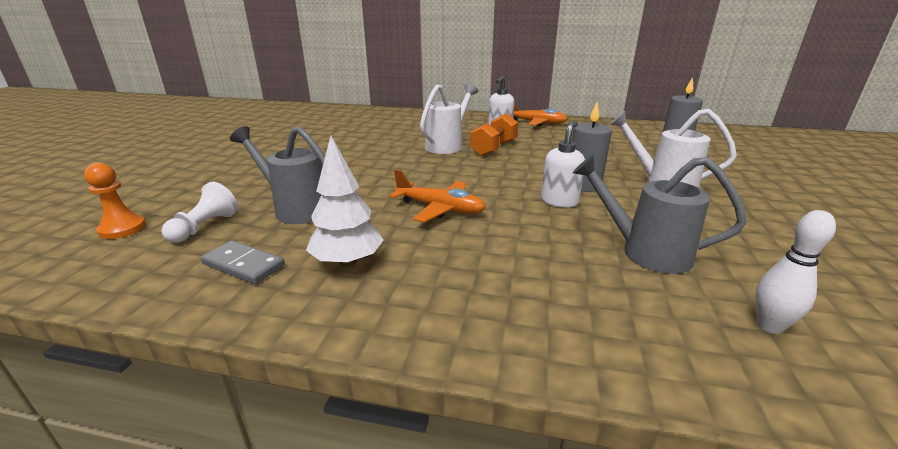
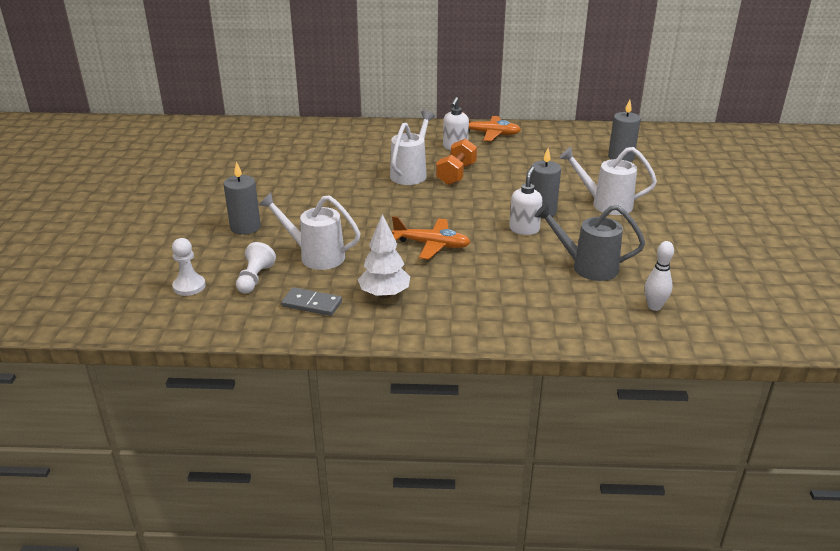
camera: 10 degrees left, 5 degrees up
(122, 229) = (189, 286): orange pawn -> white pawn
(247, 176) = (245, 227): none -> grey candle
(297, 209) = (316, 256): grey watering can -> white watering can

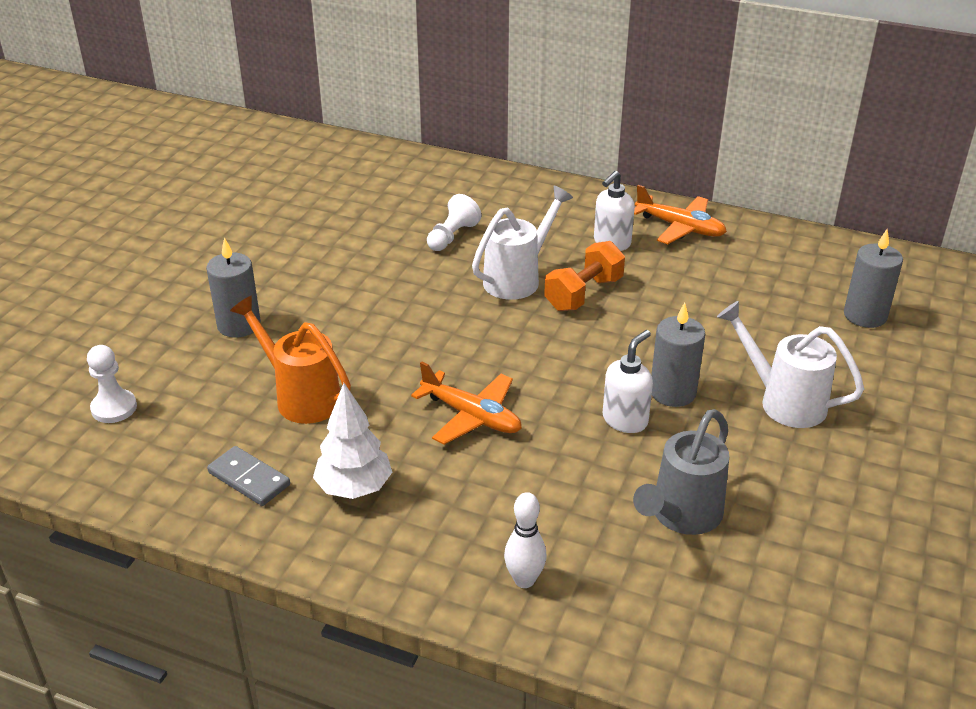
camera: 20 degrees right, 5 degrees up
(255, 279) = (201, 416): white pawn -> white pawn (452, 236)
(316, 256) = (301, 397): white watering can -> orange watering can
(588, 267) = (681, 515): grey watering can -> grey watering can turned 90 degrees counterclockwise
(654, 307) = (742, 619): white bowling pin -> white bowling pin (524, 580)

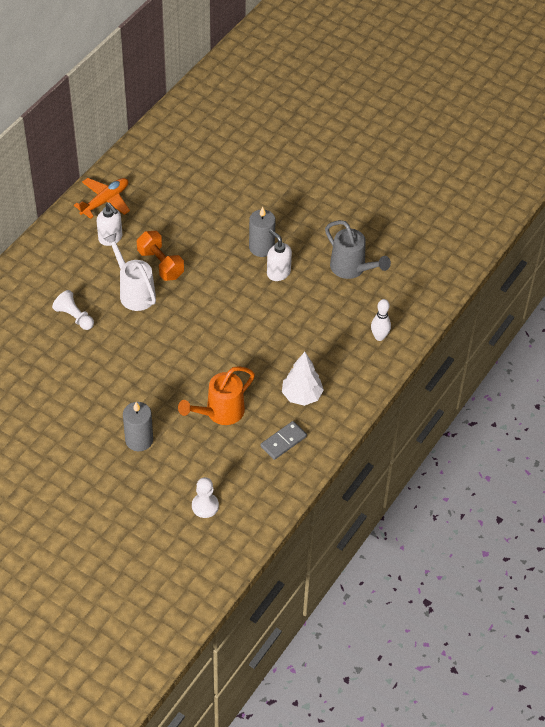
camera: 80 degrees left, 15 degrees up
(472, 416) = (258, 337): orange plane -> none
(784, 402) = (281, 205): white watering can -> none
(865, 315) = (220, 148): grey candle -> none

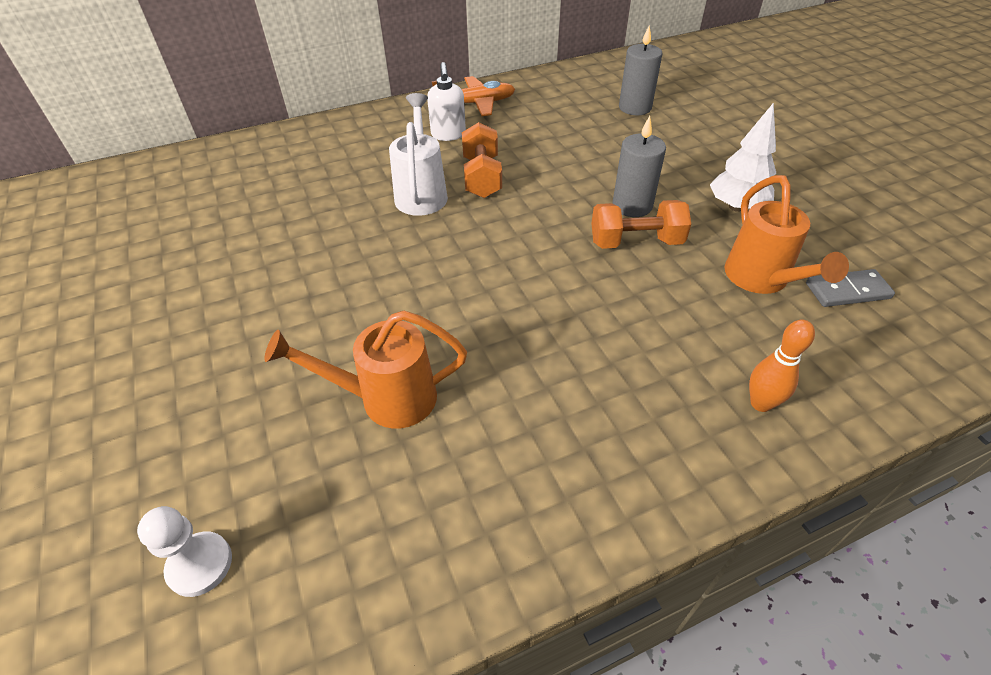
camera: 35 degrees right, 5 degrees down
(74, 317) = (326, 191): white pawn -> none
(139, 440) = (231, 378): grey candle -> grey candle (635, 107)
(278, 272) = (636, 242): white soap dispenser -> orange dumbbell
(283, 441) = (448, 512): grey domino -> grey domino (847, 291)
(302, 395) = (547, 440): white tree -> white tree (736, 207)
(351, 268) = (761, 279): grey watering can -> orange watering can
(379, 337) = (760, 403): white bowling pin -> orange bowling pin

